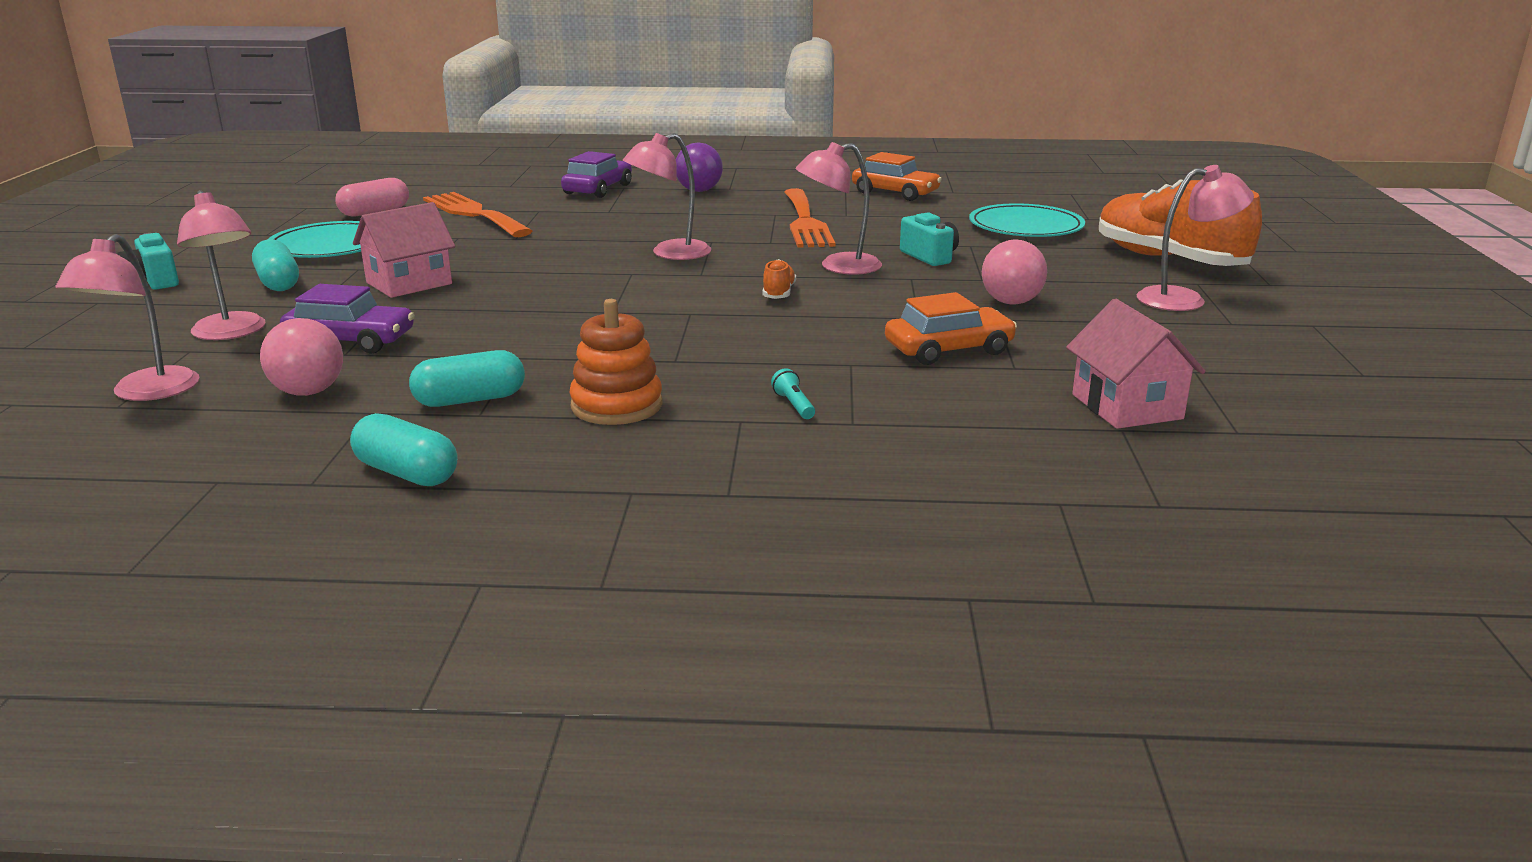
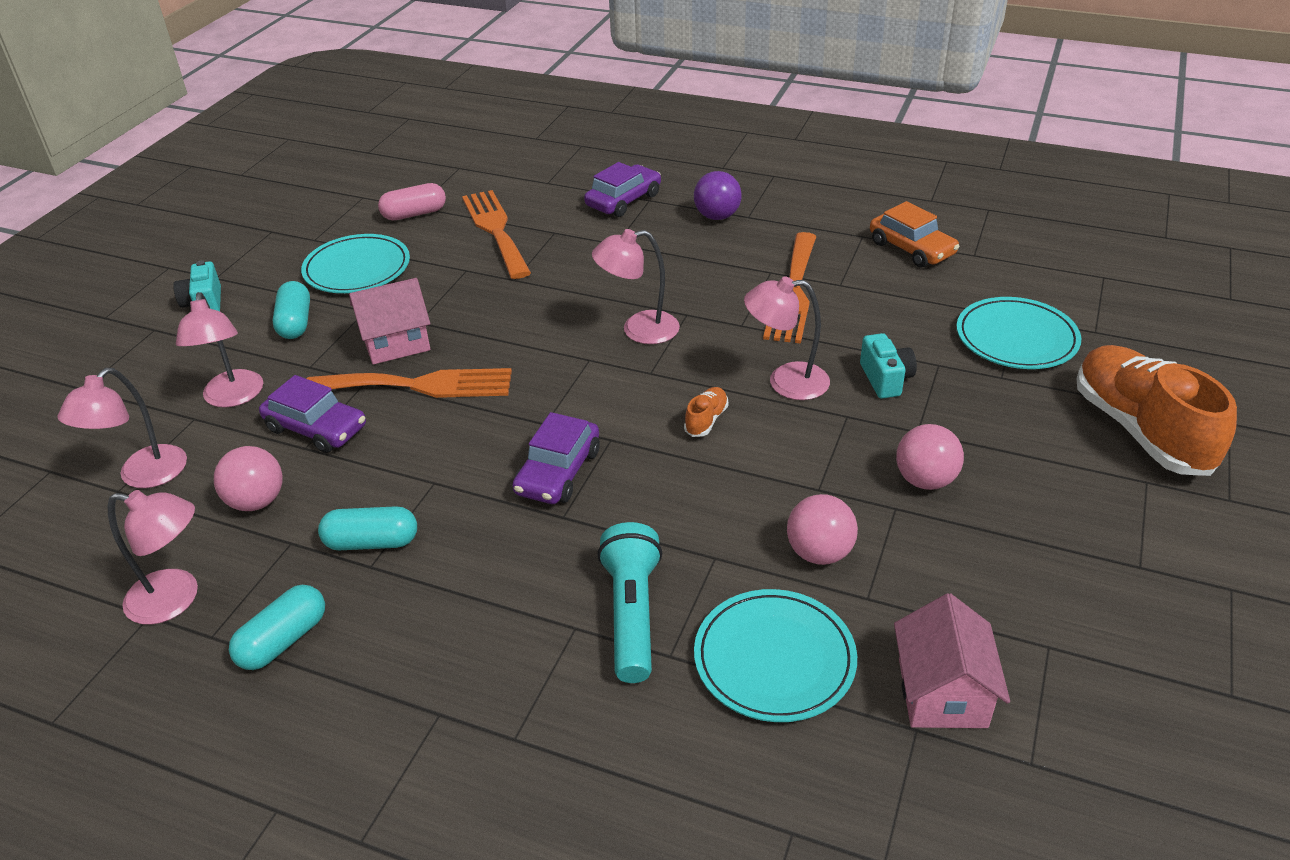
camera: 20 degrees right, 15 degrees up
(407, 473) = (283, 640): turquoise capsule -> turquoise capsule turned 75 degrees clockwise
(455, 304) = (419, 385): none -> orange fork
(616, 406) = (483, 579): orange stacking toy -> none
(649, 336) = (558, 472): none -> purple car
(794, 405) = (632, 614): turquoise flashlight -> turquoise flashlight, size x2.46
(948, 349) = (819, 553): orange car -> pink ball
(957, 410) = (774, 659): none -> turquoise plate
(1184, 299) = (1113, 511): pink lamp -> pink lamp (176, 599)

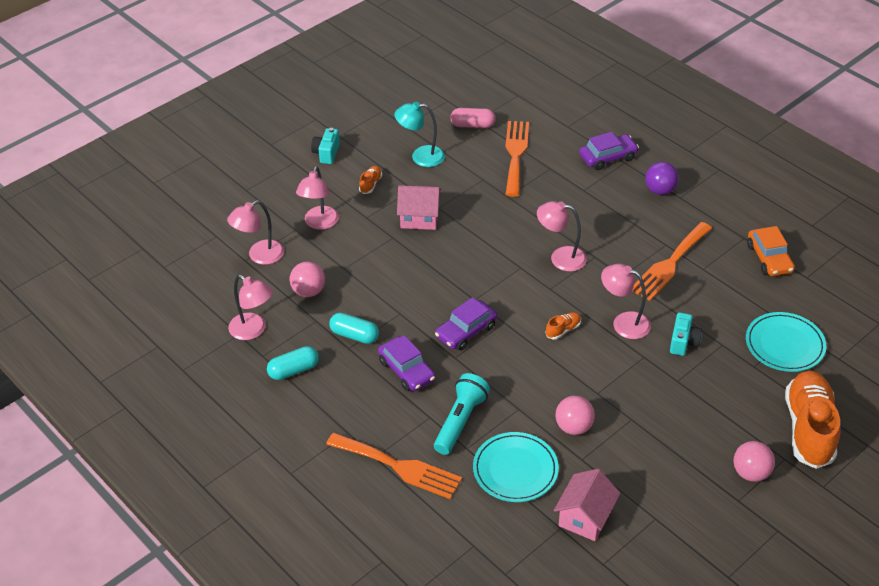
camera: 25 degrees right, 5 degrees up
(295, 323) = (370, 184): turquoise capsule -> orange shoe
(316, 428) = (354, 258): purple car -> purple car (407, 370)
(357, 268) = (420, 156): turquoise plate -> turquoise lamp
(419, 385) = (419, 251): orange fork -> orange fork (399, 467)
(925, 480) = (659, 410): pink ball -> pink ball (751, 473)

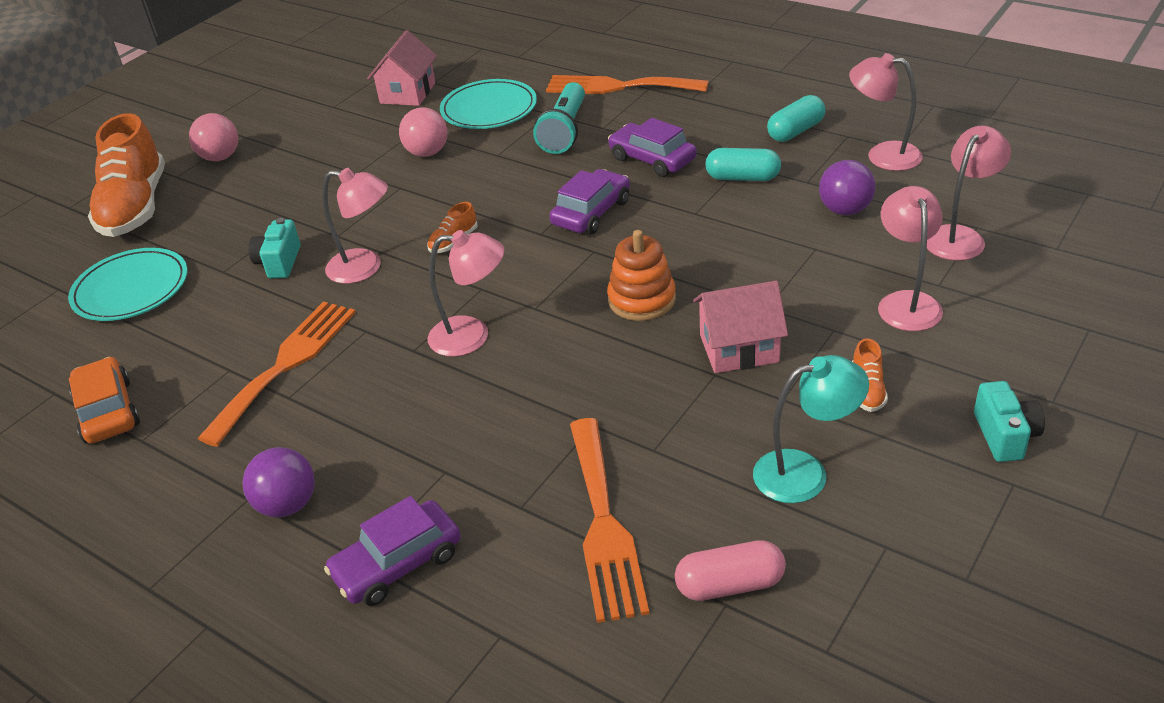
camera: 170 degrees right, 5 degrees down
(308, 291) = (845, 210): pink ball -> purple ball
(458, 258) = (641, 299): none -> orange stacking toy

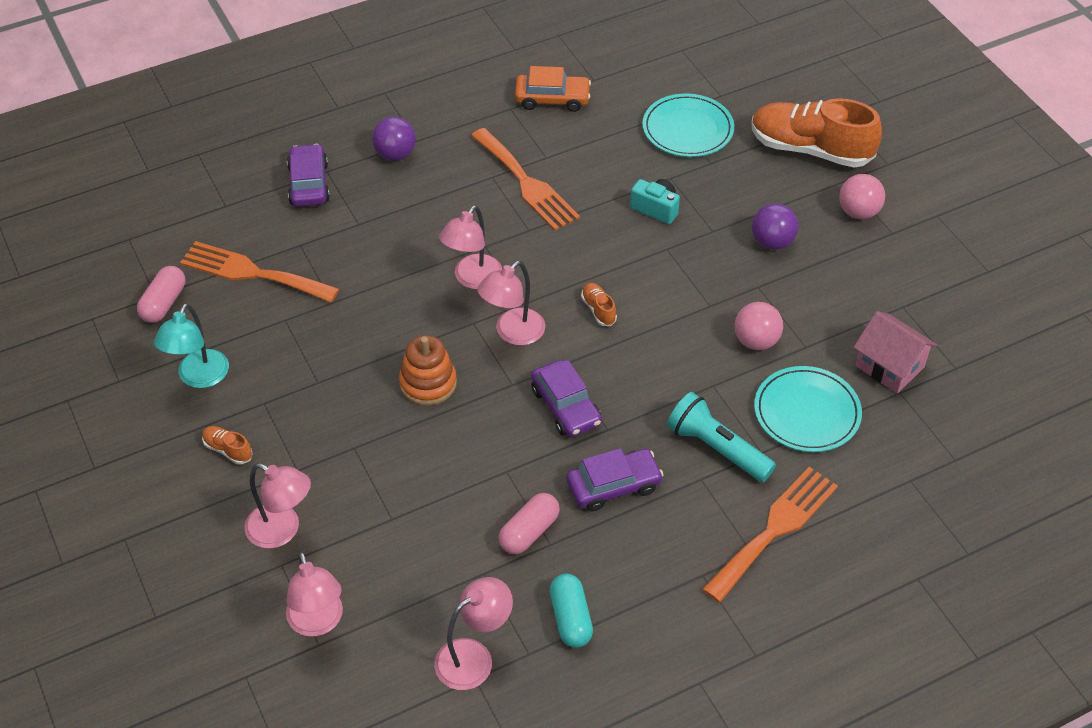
camera: 115 degrees right, 10 degrees up
(365, 268) = (606, 251): pink lamp -> pink lamp (512, 333)
(739, 348) = (328, 408): pink house -> none
(742, 177) = (529, 532): turquoise capsule -> pink capsule
(845, 210) = (421, 571): purple ball -> purple ball (772, 242)
(1005, 435) = (126, 491): turquoise camera -> none

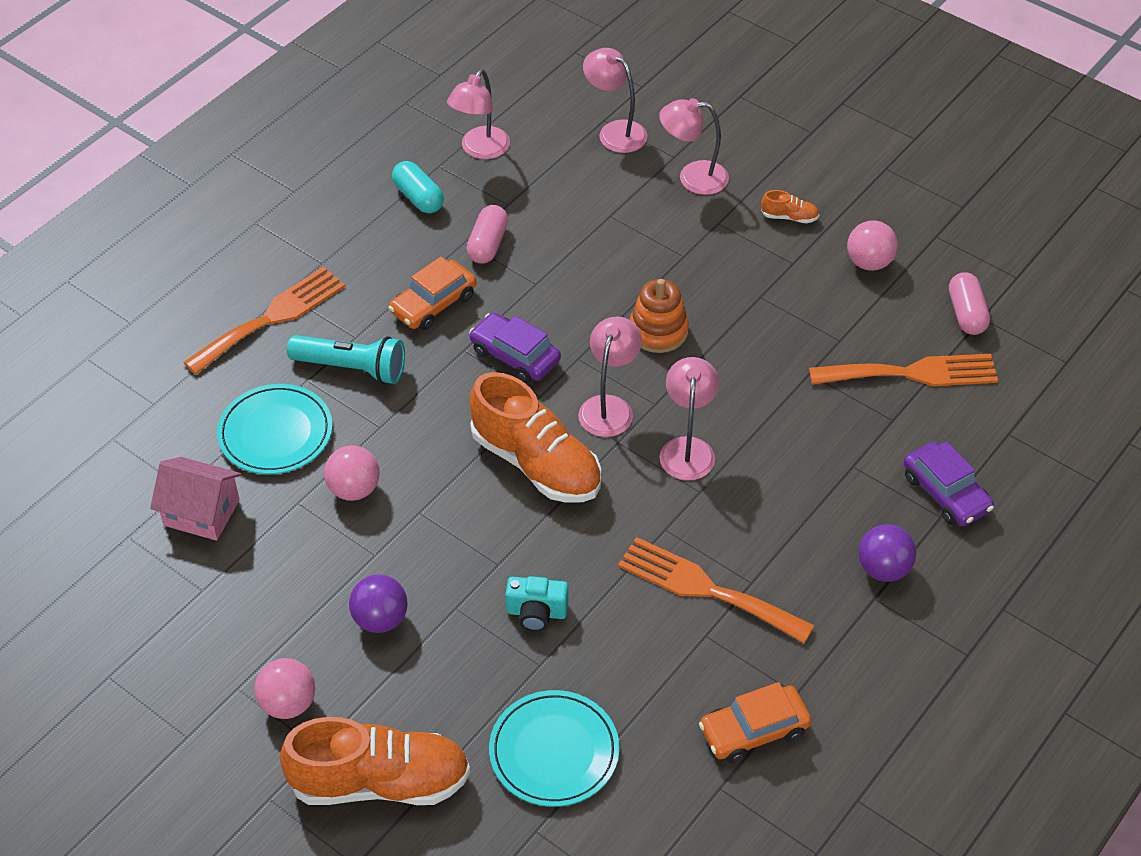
camera: 155 degrees right, 0 degrees up
(199, 377) = (869, 262): turquoise lamp -> pink ball
(598, 310) = (536, 463): orange shoe -> orange shoe, size x2.48
(613, 486) = (433, 304): purple car -> orange car
(774, 529) = (272, 318): orange fork -> orange fork turned 150 degrees counterclockwise

